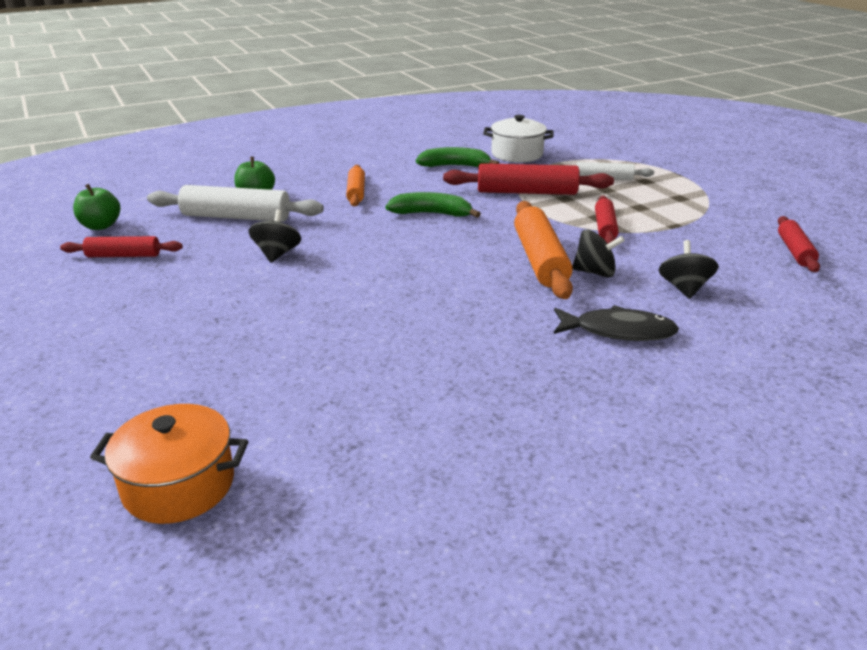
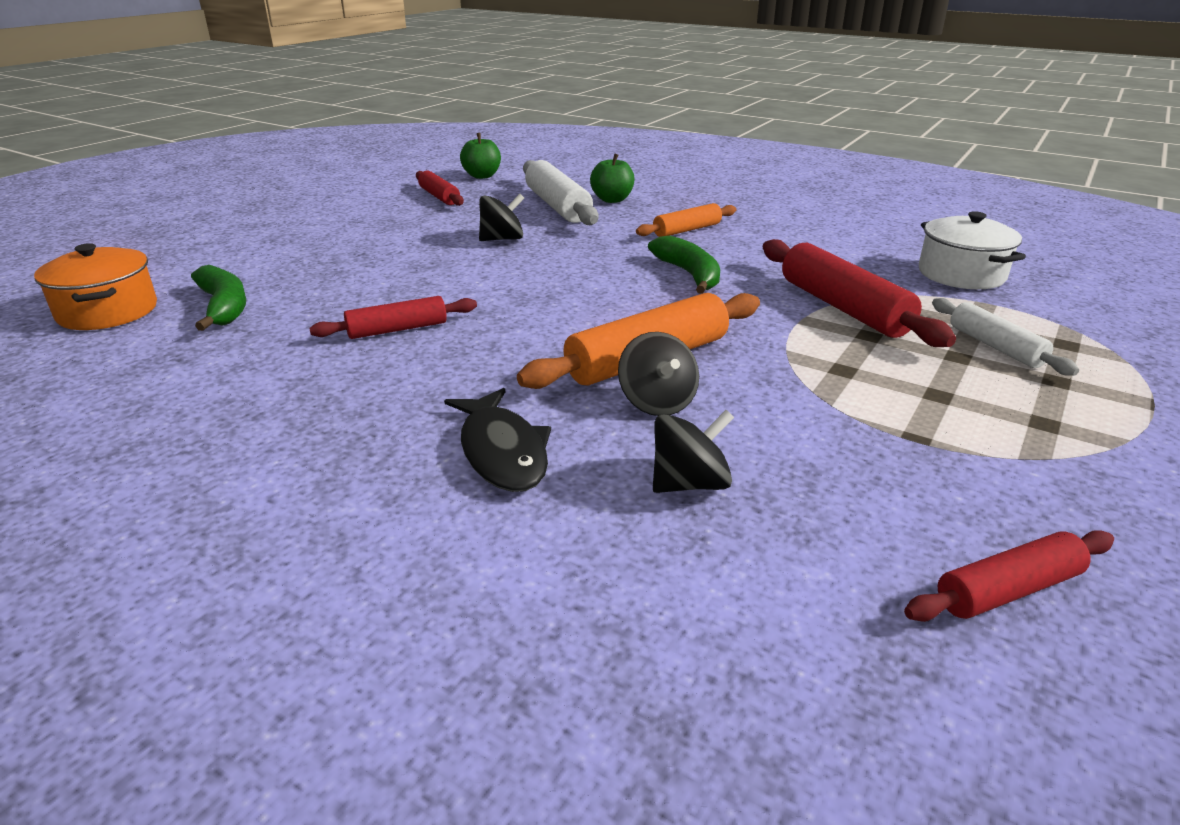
camera: 60 degrees right, 0 degrees up
(455, 166) = (847, 252): green banana -> green banana (224, 307)
(605, 227) = (815, 382): red rolling pin -> red rolling pin (397, 329)

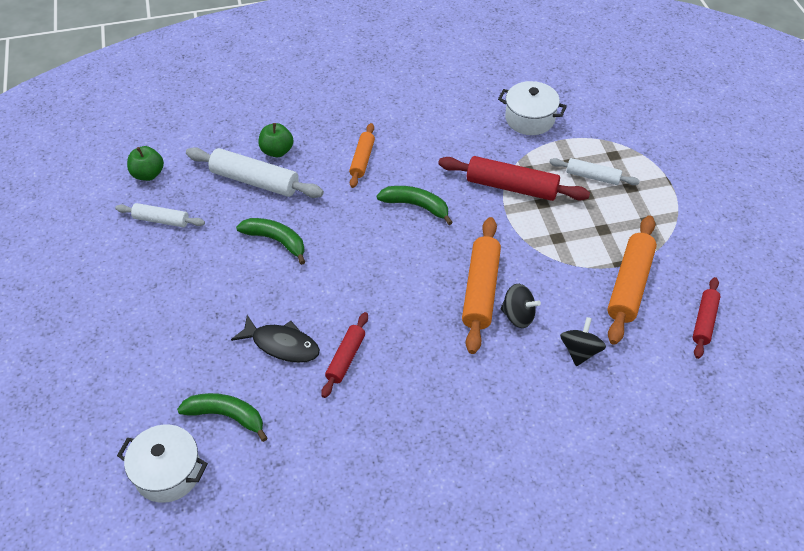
camera: 45 degrees left, 20 degrees up
(108, 312) = (168, 472): orange pot -> white pot
(439, 196) = (161, 220): red rolling pin -> white rolling pin
(502, 239) = (276, 241): black spinning top -> green banana
(502, 451) = (501, 391): black fish -> black fish (282, 345)
(900, 466) = (629, 285): none -> orange rolling pin

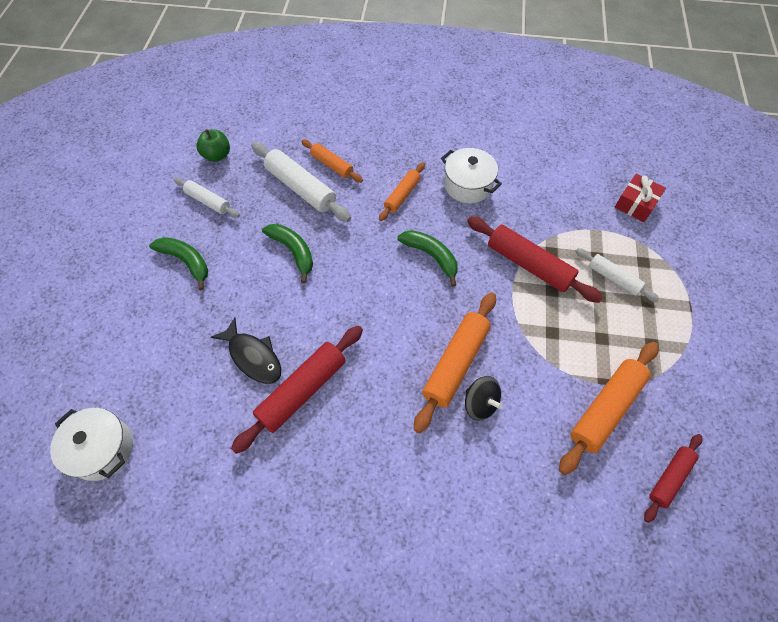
camera: 20 degrees right, 10 degrees up
(226, 416) = (175, 411): green banana -> green banana (186, 261)
(277, 151) = (332, 165): green apple -> orange rolling pin
(346, 358) = (302, 391): red rolling pin -> red rolling pin, size x1.68
(529, 119) = (574, 199): white pot -> white pot (468, 185)
(580, 351) = (526, 465): black spinning top -> none
(587, 107) = (636, 204): none -> red gift

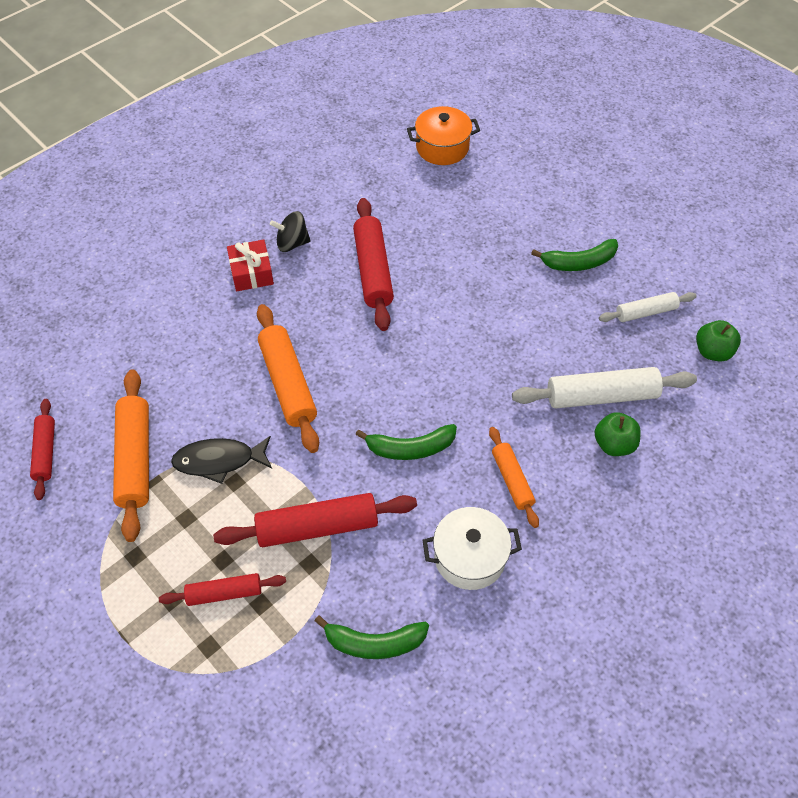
camera: 130 degrees right, 5 degrees down
(102, 449) = (442, 147): white pot -> orange pot
(253, 356) = (435, 258): black fish -> black fish (219, 461)
(293, 251) = (520, 342): green banana -> green banana (374, 643)
(332, 165) = (614, 444): orange rolling pin -> green apple
(480, 404) = (239, 374): black spinning top -> black spinning top (292, 243)
(613, 278) = (224, 593): white rolling pin -> red rolling pin
(636, 204) = (276, 724): red gift -> red gift (251, 273)

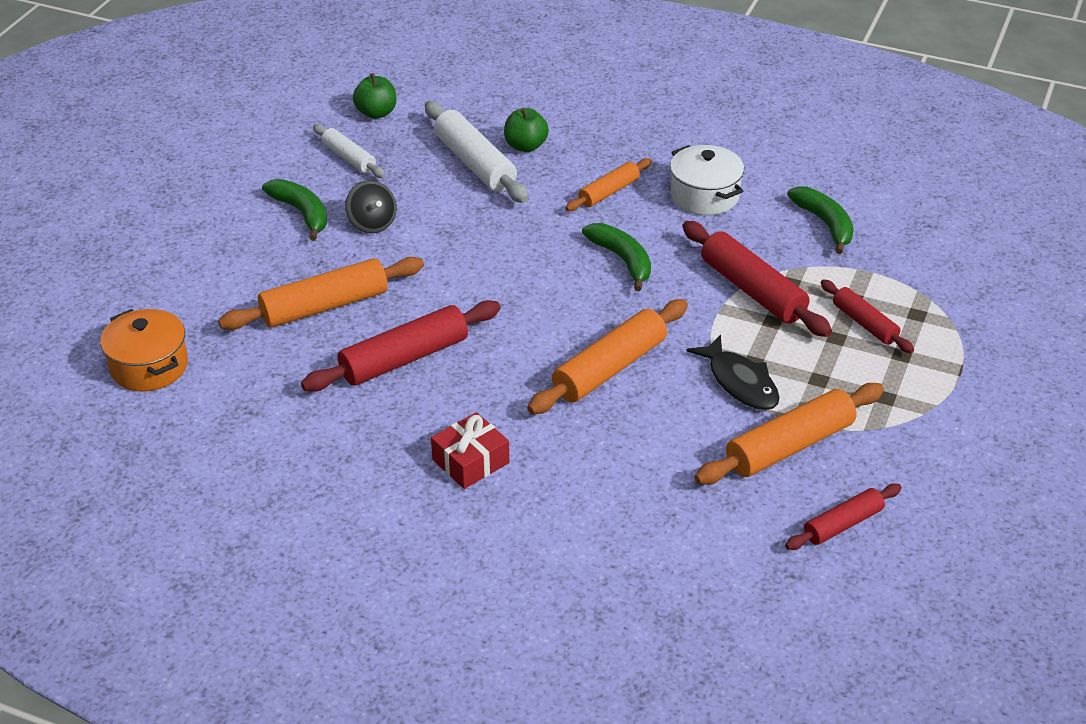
camera: 115 degrees left, 15 degrees down
(292, 243) = (399, 443): black spinning top -> black spinning top (372, 223)
(456, 245) = (324, 306): none -> orange rolling pin

